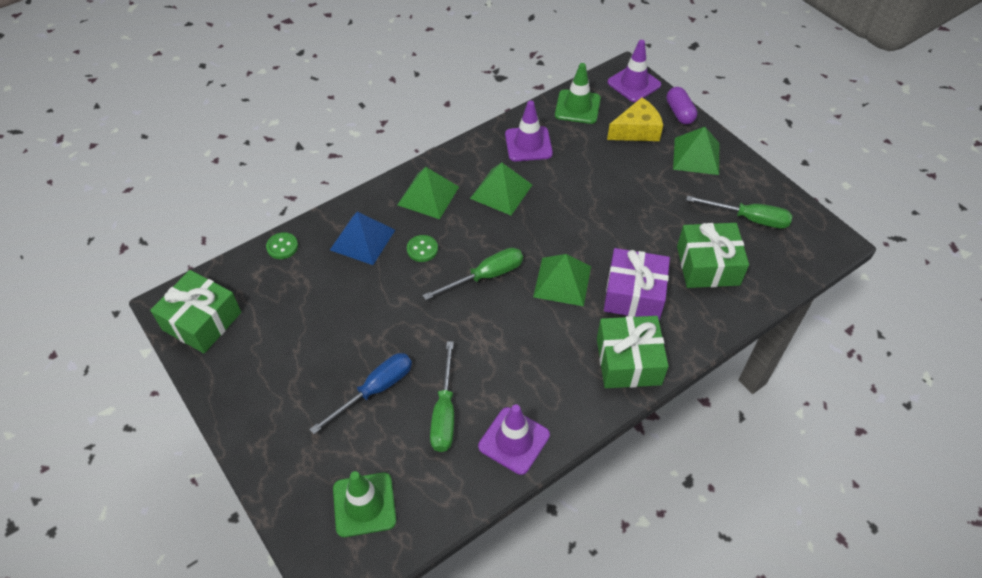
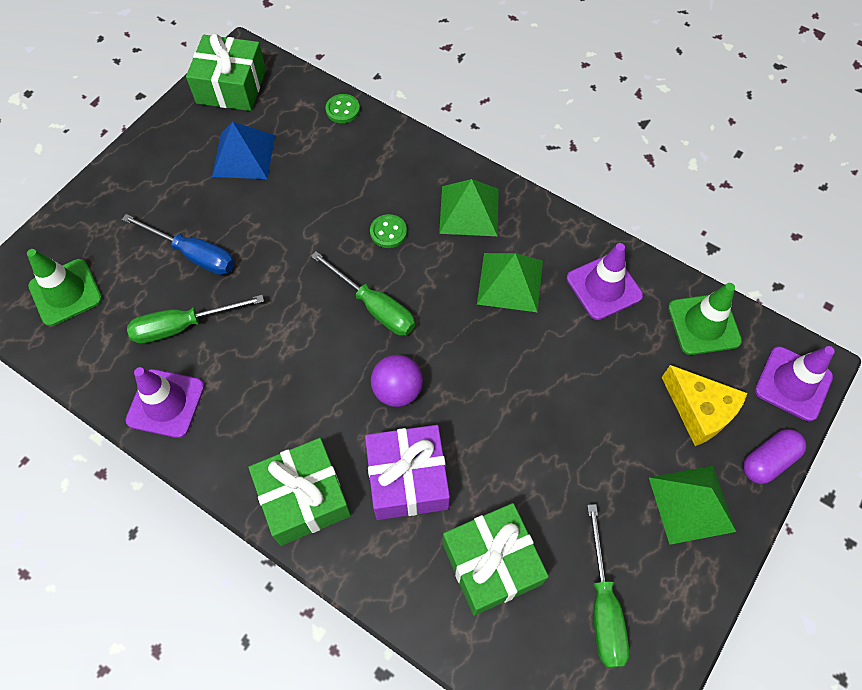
camera: 70 degrees right, 10 degrees up
(362, 240) = (379, 173): blue pyramid -> blue pyramid (243, 155)
(562, 281) = (397, 390): green pyramid -> purple ball

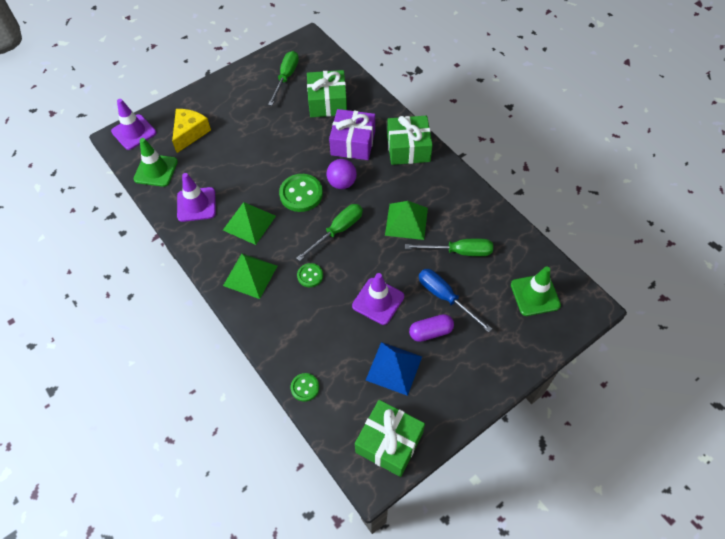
camera: 160 degrees left, 5 degrees down
(166, 403) = (475, 211): purple traffic cone -> purple traffic cone (378, 301)
(374, 307) = (337, 231): green screwdriver -> green screwdriver turned 75 degrees clockwise
(455, 351) = (301, 194): none -> green button
(691, 504) = (222, 100): green pyramid -> green pyramid (406, 221)
(699, 411) = (190, 133): yellow cheese -> yellow cheese turned 45 degrees clockwise
(768, 461) = (174, 106): purple capsule -> purple capsule (430, 332)

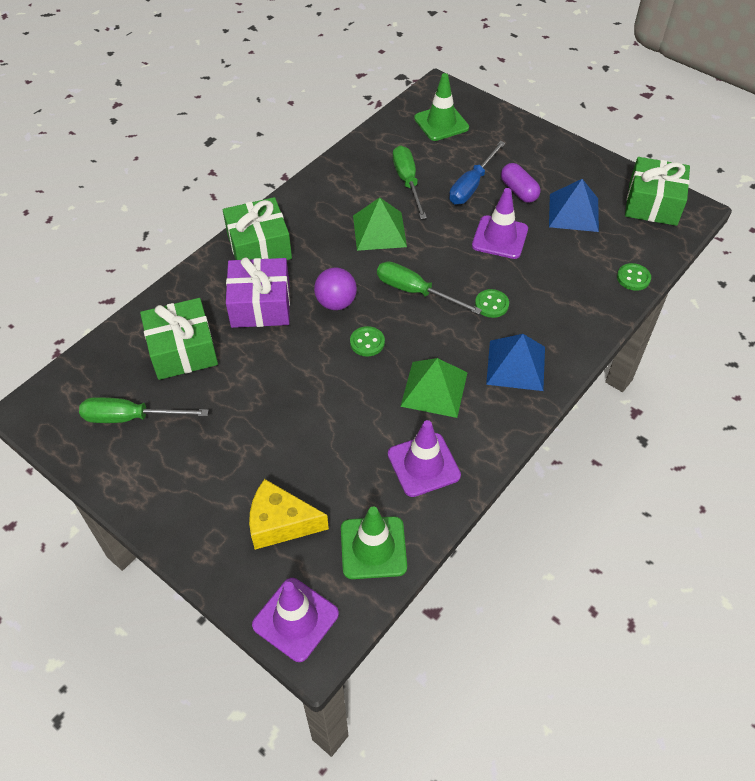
camera: 105 degrees left, 5 degrees down
(250, 275) = (516, 365): green pyramid -> blue pyramid
(301, 194) = (367, 342): green button -> green button, size x0.56

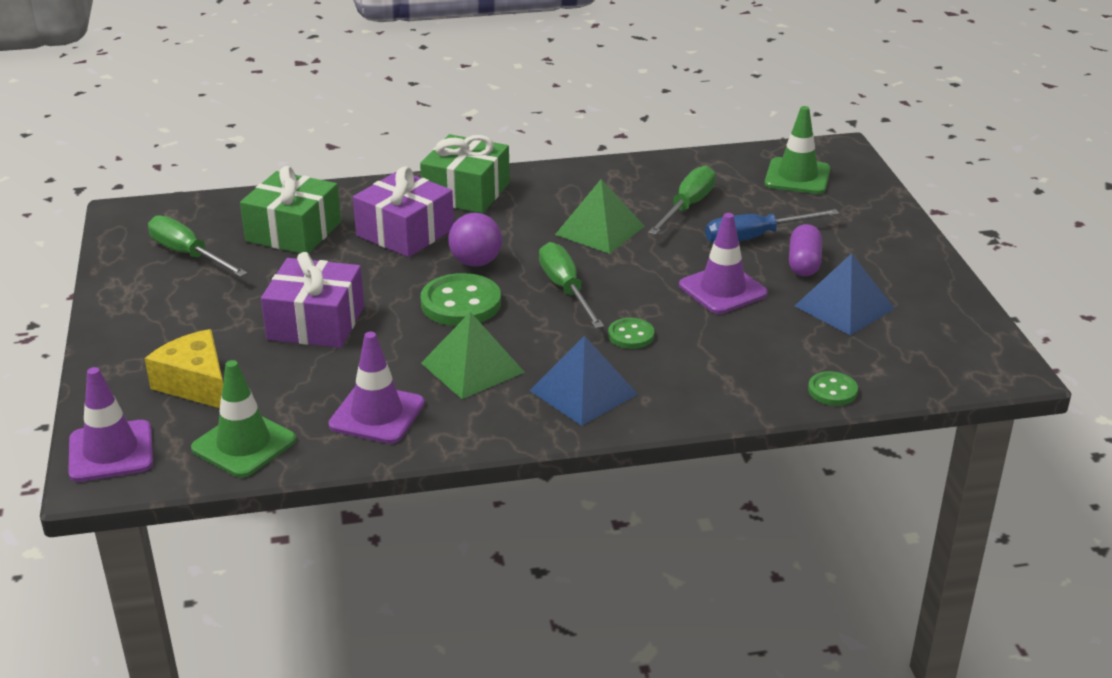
camera: 40 degrees right, 20 degrees down
(296, 418) = (316, 323): none -> purple gift
(367, 342) = (461, 303): green button -> green button, size x1.79
(652, 203) = (960, 342): green gift -> none

